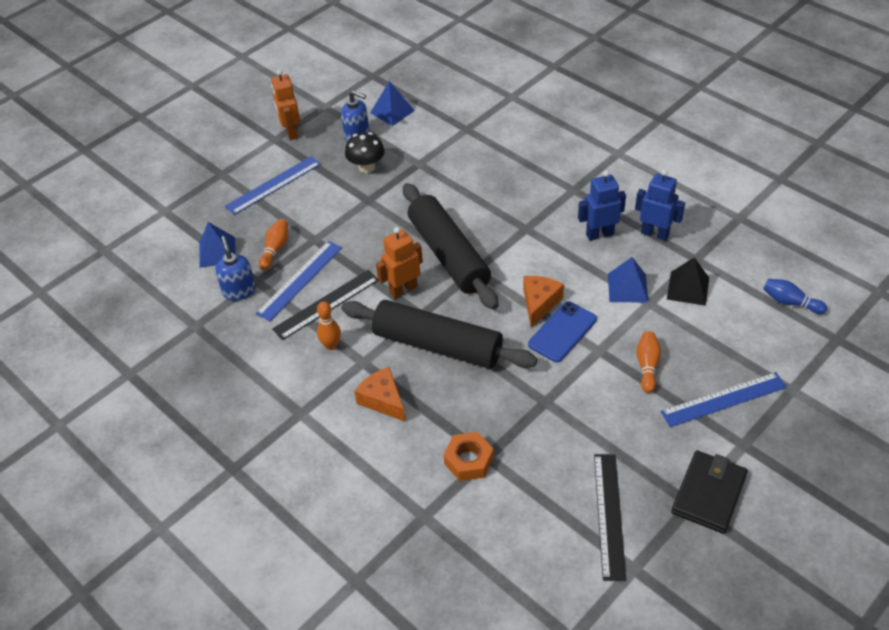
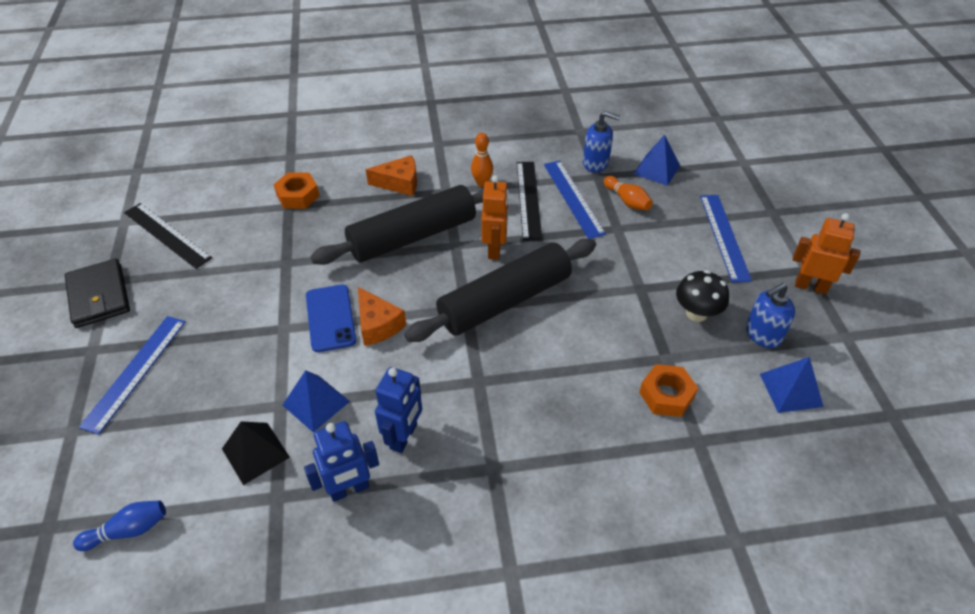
camera: 125 degrees right, 0 degrees up
(448, 152) = (666, 395): none -> orange nut
(448, 255) = (505, 301): black rolling pin -> black rolling pin turned 45 degrees counterclockwise
(647, 366) = (229, 347): orange bowling pin -> none

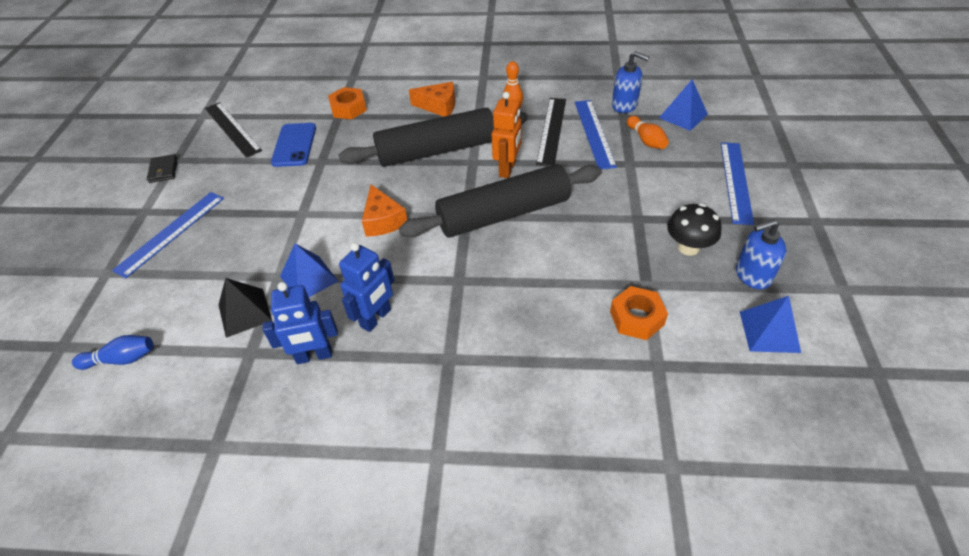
camera: 15 degrees right, 0 degrees up
(99, 296) = (163, 170): black wallet -> black wallet, size x0.56
(330, 318) = (344, 210): blue phone -> blue phone (294, 145)
(810, 286) = (816, 237): orange robot -> none

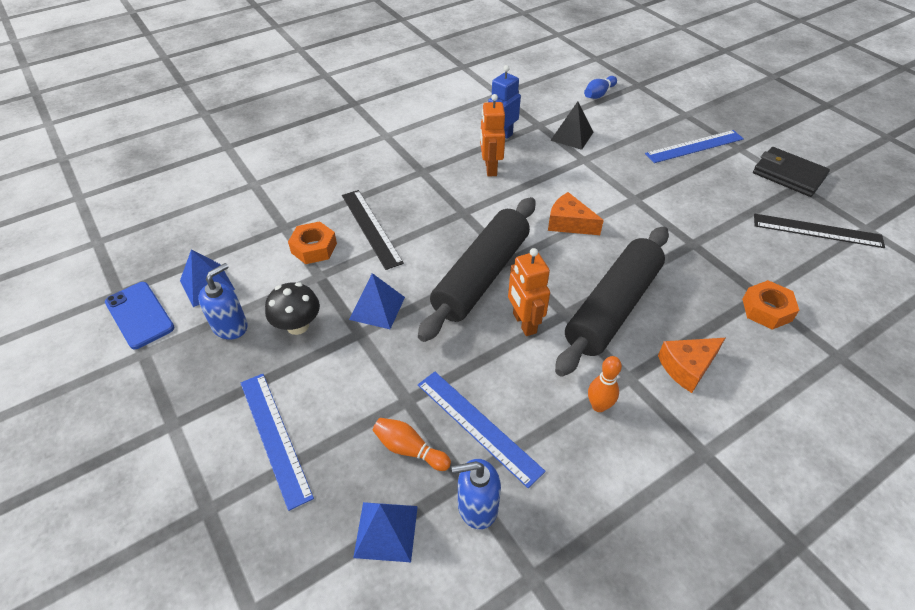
camera: 140 degrees right, 0 degrees up
(163, 170) = (788, 174): black wallet -> black wallet, size x1.78
(171, 233) = (694, 146): blue ruler -> blue ruler turned 75 degrees clockwise
(294, 145) = (740, 245): blue phone -> blue phone (139, 315)
(309, 278) = (563, 167): blue pyramid -> blue pyramid (377, 308)
(376, 318) = (490, 168): blue robot -> orange robot
(551, 130) = (529, 402): black ruler -> black ruler (371, 228)

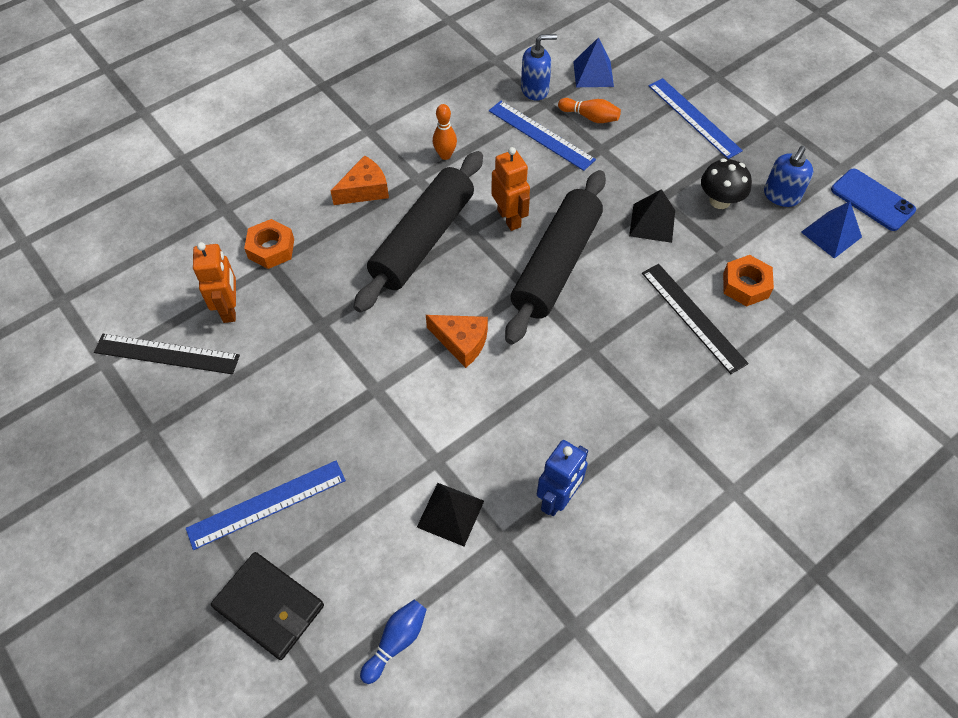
camera: 175 degrees right, 10 degrees up
(377, 308) = (652, 223): blue pyramid -> black pyramid
(490, 168) = (567, 430): orange robot -> orange robot (230, 309)
(788, 174) = (153, 452): black wallet -> black wallet (269, 607)

